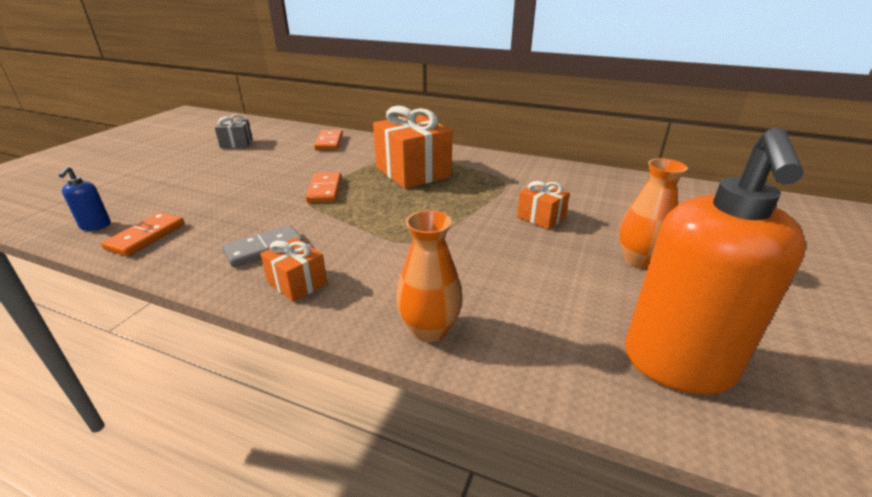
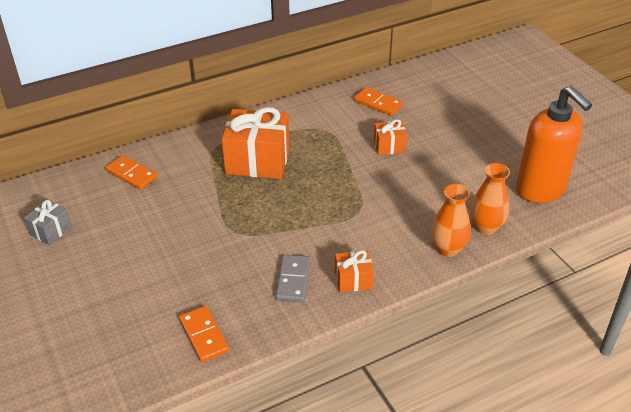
camera: 50 degrees left, 10 degrees up
(95, 226) = (147, 362): blue soap dispenser -> none
(324, 190) = (233, 217): orange domino -> orange domino (378, 103)
(639, 260) = (467, 144): orange vase -> orange vase (486, 227)

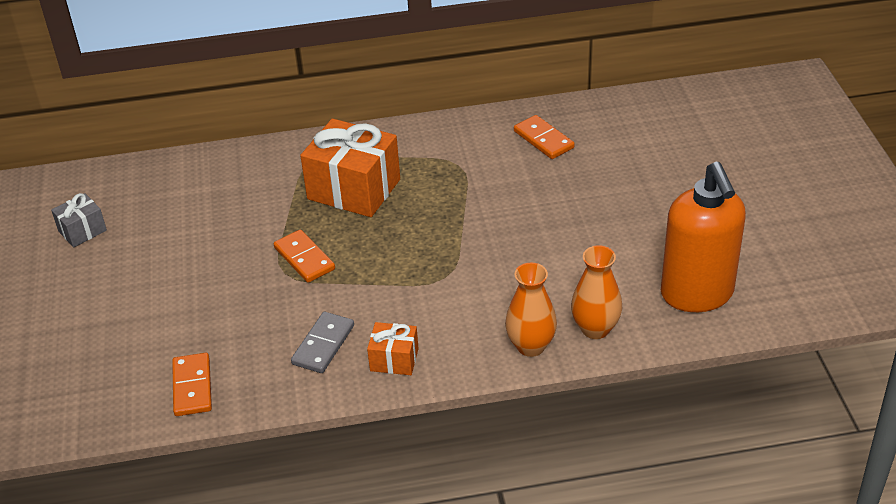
camera: 20 degrees right, 0 degrees up
(132, 174) = (199, 180): orange domino -> orange domino (304, 258)
(389, 146) = (527, 200): orange gift -> none

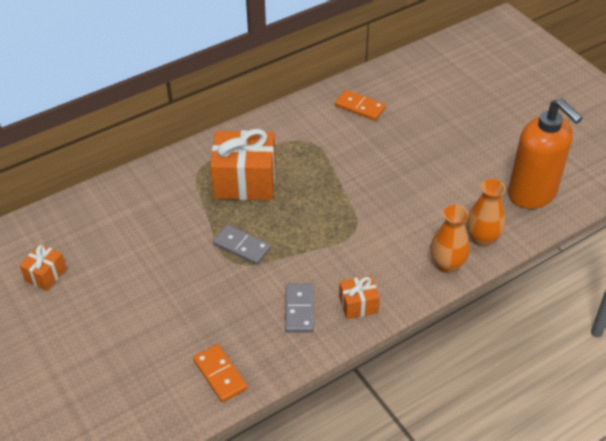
camera: 25 degrees left, 5 degrees up
(82, 231) = (46, 275): grey gift -> orange gift
(304, 258) = (242, 246): orange domino -> grey domino

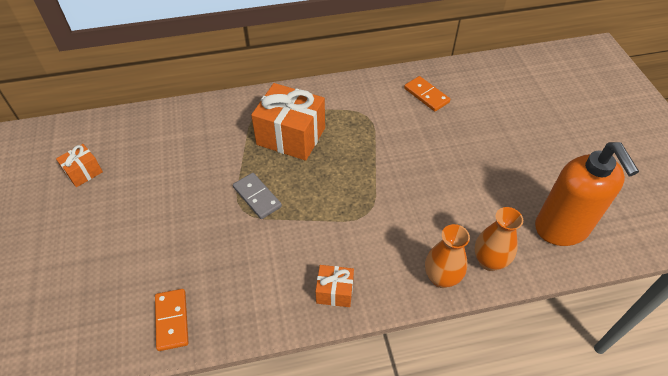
camera: 20 degrees right, 5 degrees up
(299, 310) = (277, 278): grey domino -> none

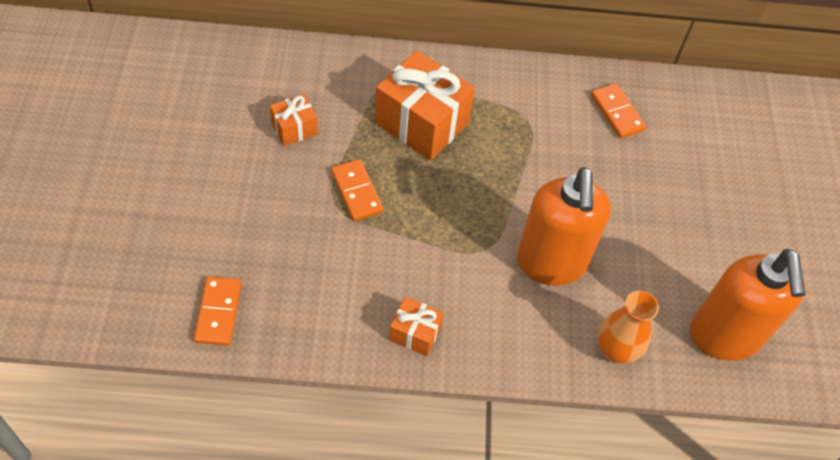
camera: 10 degrees right, 5 degrees up
(83, 172) = (157, 103): orange gift -> orange gift (294, 129)
(257, 197) = (356, 192): grey domino -> orange domino
(418, 210) = (551, 263): none -> orange soap dispenser
(441, 278) = (549, 353): orange vase -> none

